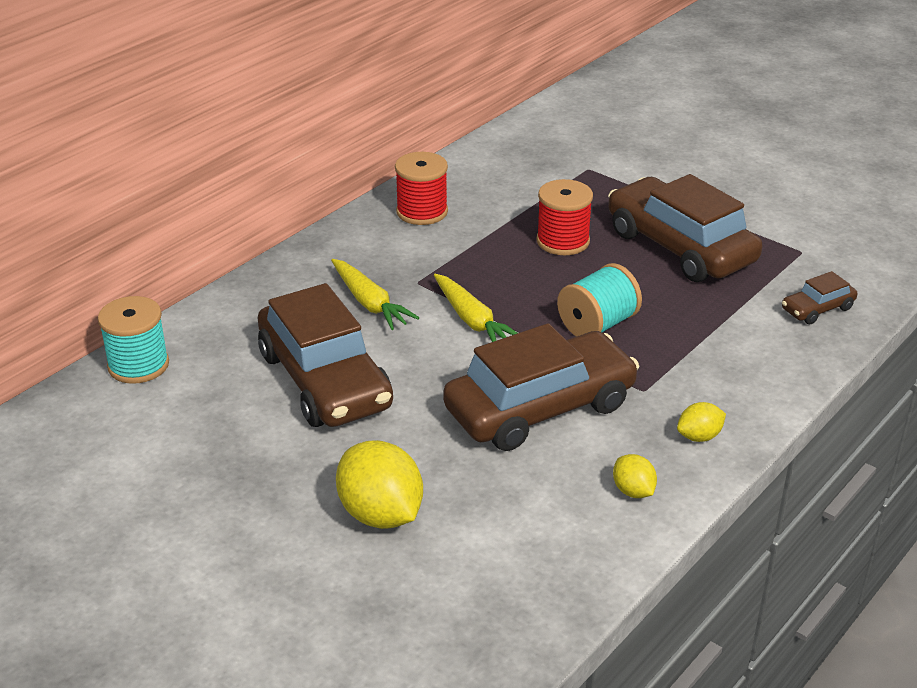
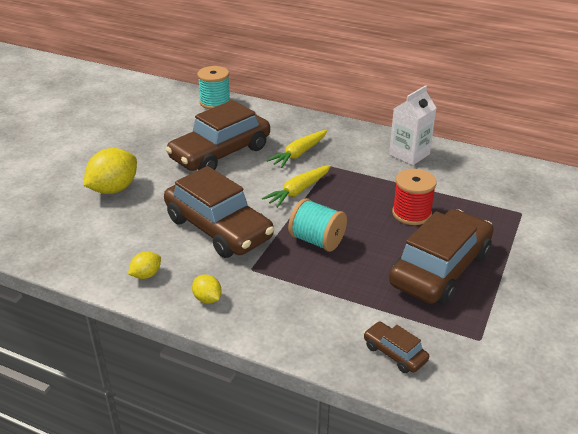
camera: 75 degrees right, 0 degrees up
(422, 212) = (409, 154): red spool -> white carton

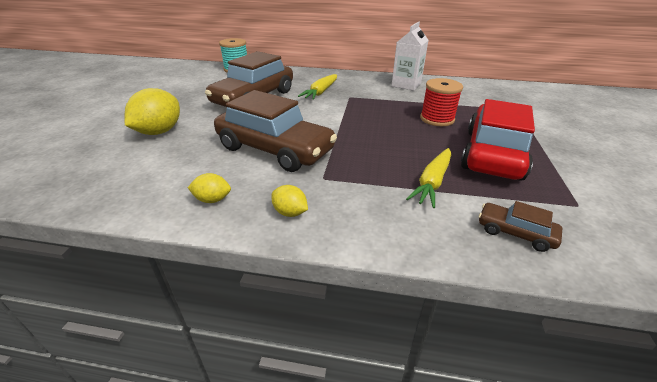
camera: 15 degrees left, 0 degrees up
(146, 275) = (212, 200): yellow lemon -> yellow lemon turned 60 degrees clockwise
(298, 191) = (334, 115): yellow carrot -> yellow carrot (432, 182)
(317, 240) = (372, 147): turquoise spool -> none
(440, 269) = (492, 154): brown car -> red car

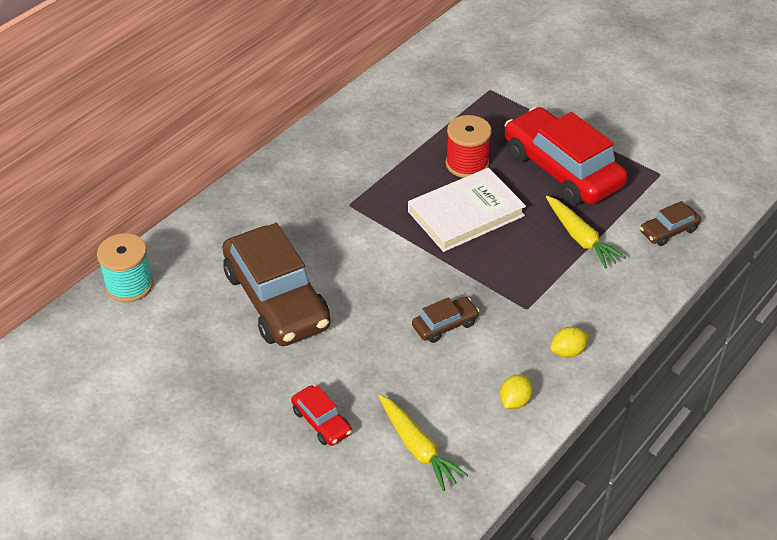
camera: 60 degrees left, 10 degrees up
(159, 132) = (321, 421): yellow lemon -> red car
(275, 149) = (445, 325): brown car -> brown car, size x0.44
(321, 92) = (311, 225): yellow carrot -> yellow carrot (417, 447)
(391, 130) = (466, 213): none -> white book
(406, 85) = (352, 134): white carton -> none

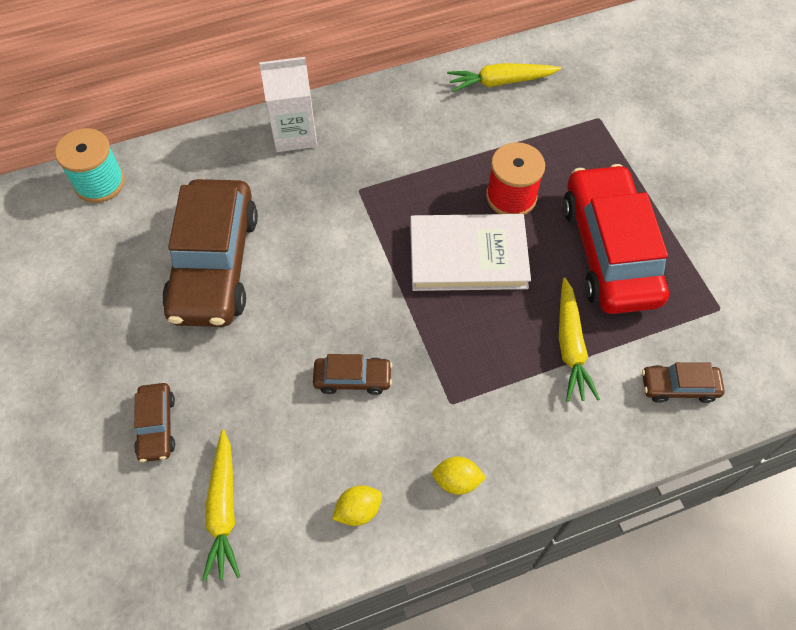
camera: 30 degrees right, 15 degrees up
(266, 187) = (294, 134): none -> white carton
(321, 421) = (157, 426): red car -> brown car
(400, 93) = (500, 82): none -> yellow carrot

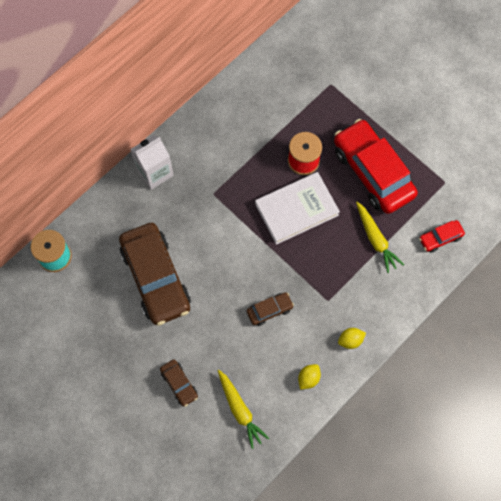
camera: 25 degrees left, 10 degrees up
(500, 82) = (261, 82): yellow carrot -> none
(678, 387) = (440, 238): brown car -> red car

